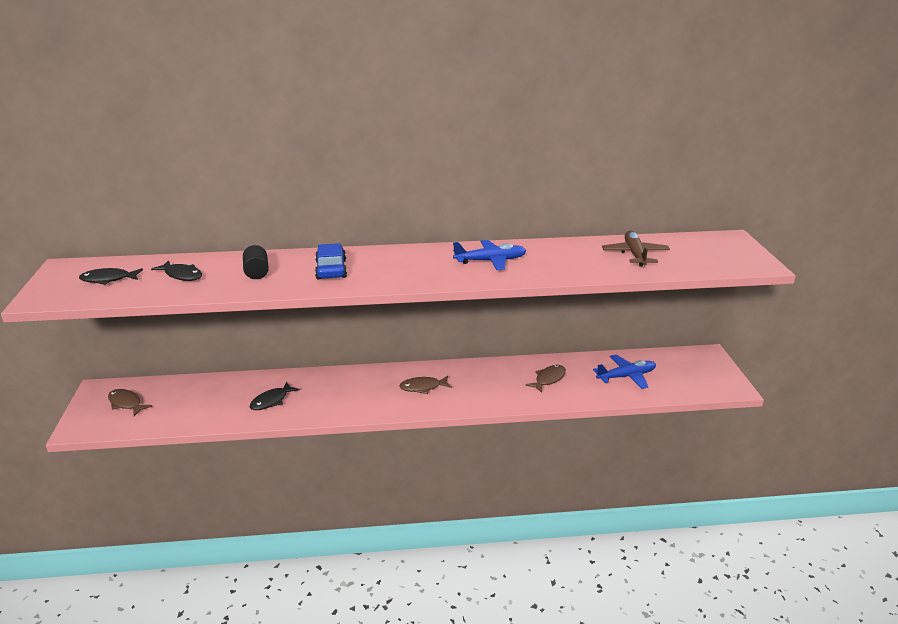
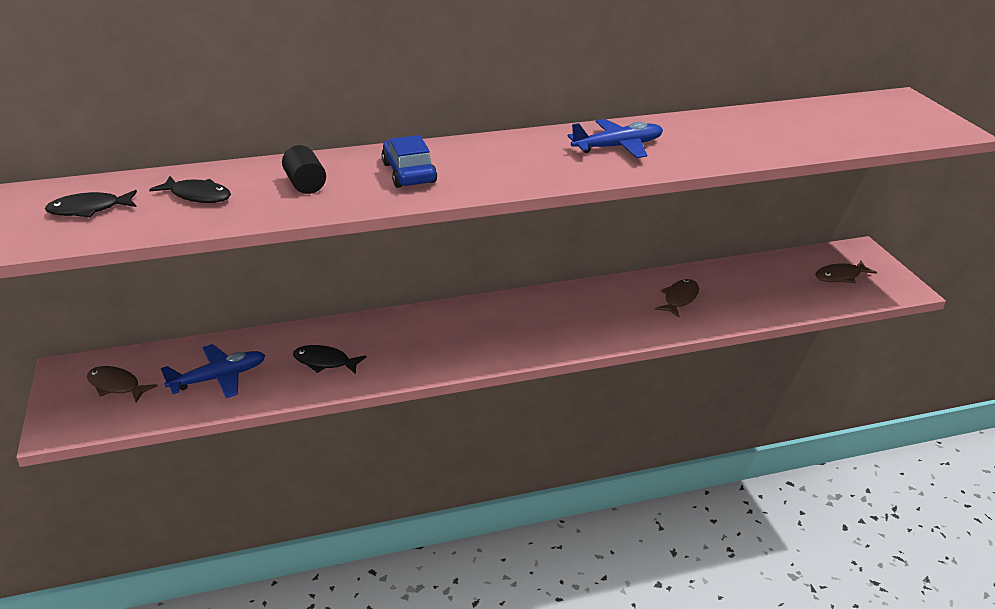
camera: 10 degrees left, 5 degrees up
(271, 401) = (325, 362): black fish -> black fish turned 75 degrees clockwise
(423, 387) = (523, 324): brown fish -> brown fish (840, 276)
(626, 376) = (773, 287): blue plane -> blue plane (218, 378)
(635, 255) = (796, 127): brown plane -> none

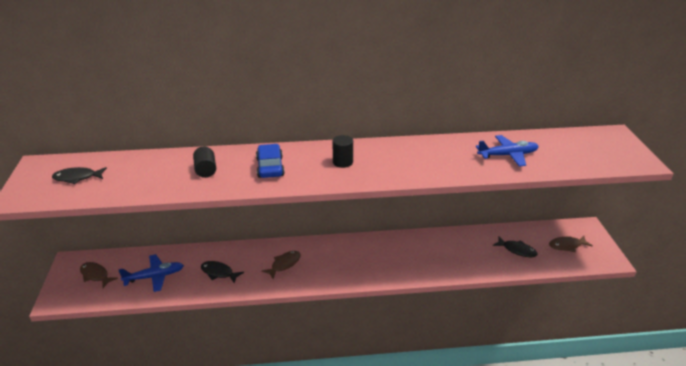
camera: 10 degrees right, 0 degrees up
(197, 196) = (141, 173): black fish -> black fish (517, 250)
(521, 159) = (342, 162): none -> black cylinder
(617, 147) = (407, 158): blue plane -> blue plane (507, 155)
(679, 299) = (453, 251): brown fish -> brown fish (284, 264)

